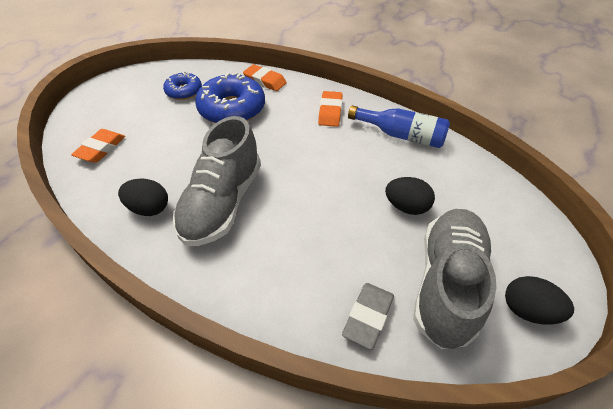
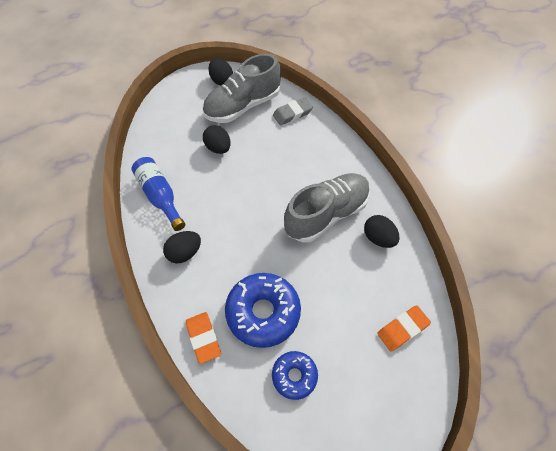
camera: 145 degrees left, 10 degrees up
(330, 112) = (184, 253): orange eraser -> black egg

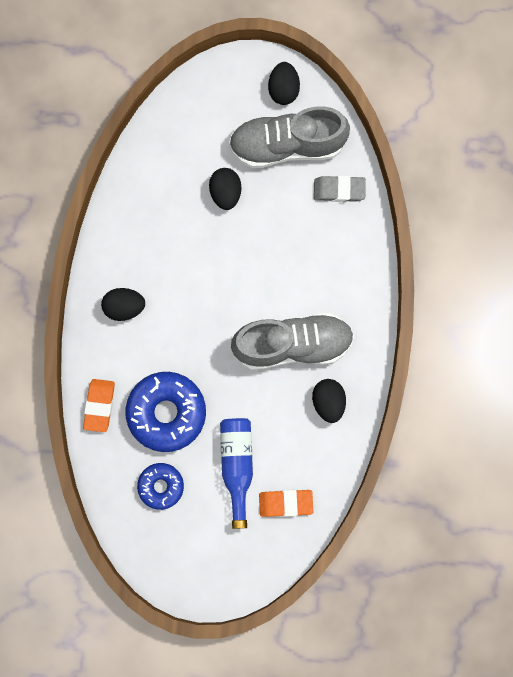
camera: 30 degrees right, 20 degrees up
(160, 196) = (131, 224): blue bottle -> blue bottle (237, 465)

